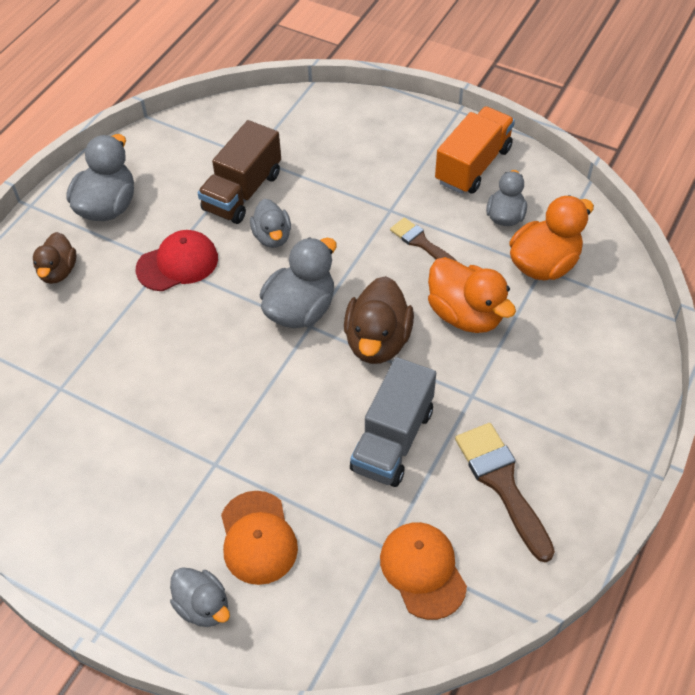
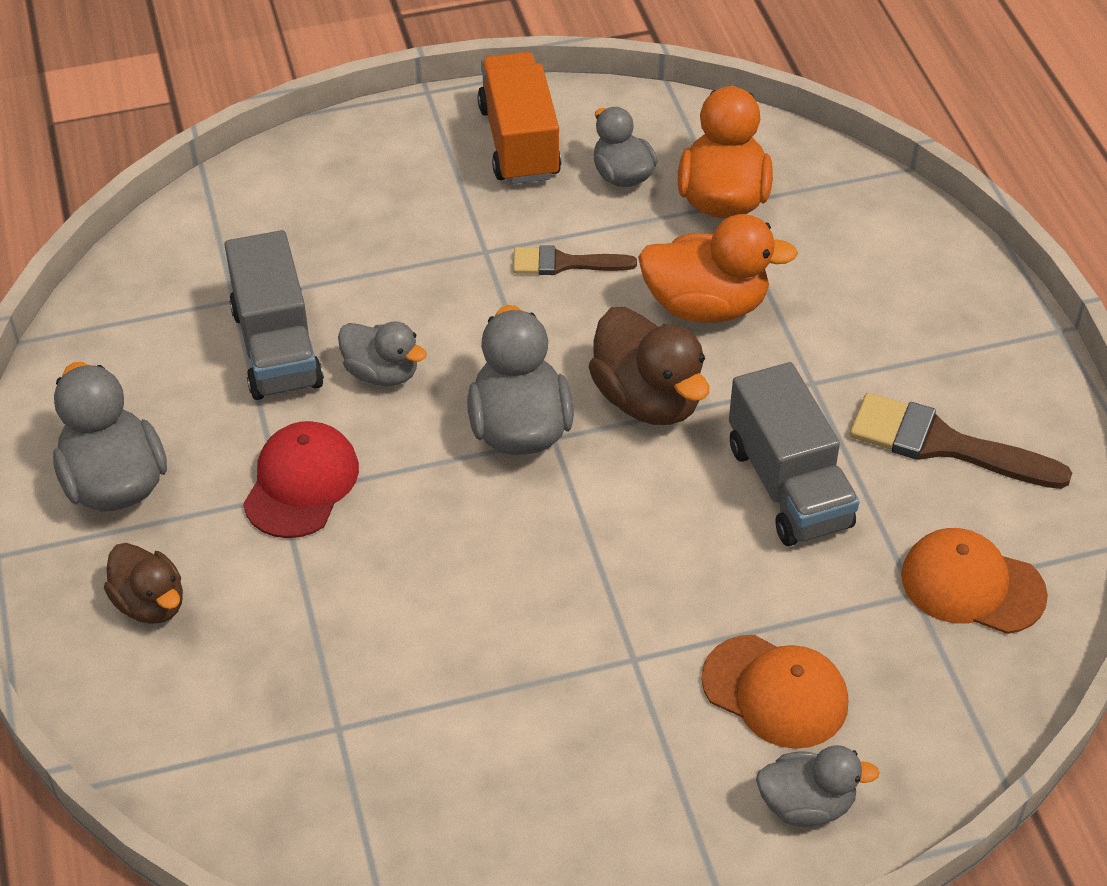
camera: 45 degrees left, 5 degrees down
(242, 192) = (277, 347): brown truck -> grey truck

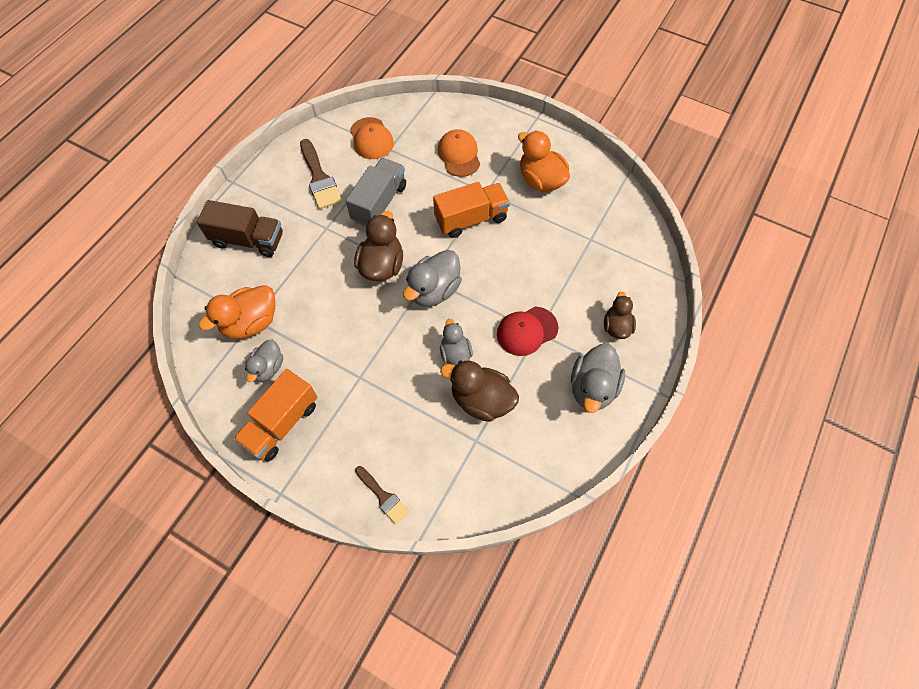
camera: 135 degrees left, 15 degrees up
(277, 347) = (481, 400): grey truck -> brown duck
(565, 263) = (339, 344): brown brush -> brown brush (383, 496)
(599, 586) = (471, 219): none -> orange truck
(706, 306) = (318, 283): orange duck -> orange duck (541, 180)
(806, 804) = (486, 126): grey duck -> none
(895, 279) = (248, 240): none -> brown truck

